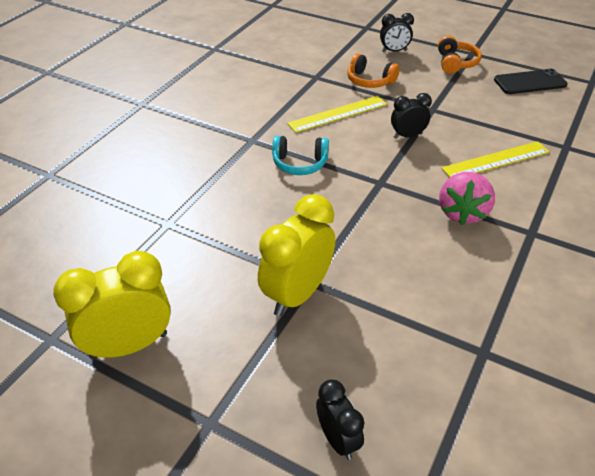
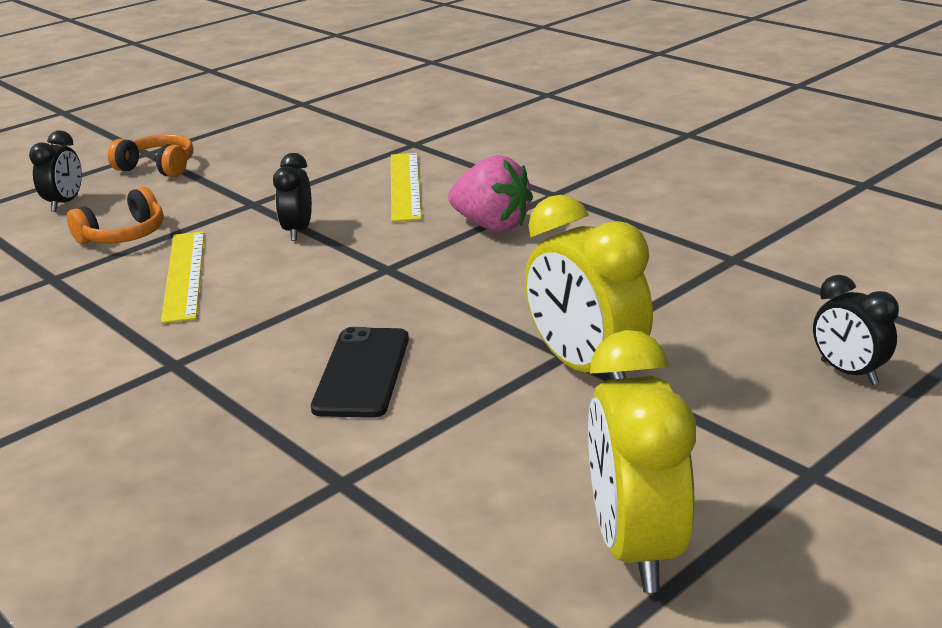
camera: 70 degrees left, 15 degrees down
(300, 164) = (285, 326): turquoise headphones -> none
(338, 439) = (848, 372): black clock -> black clock turned 120 degrees counterclockwise
(530, 82) = (262, 134): black phone -> black phone (362, 372)

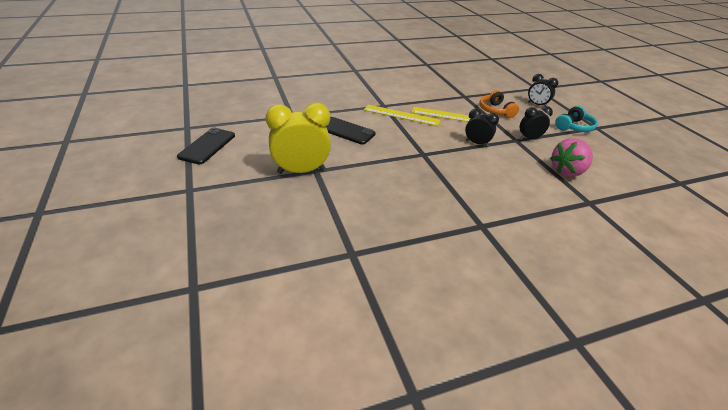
camera: 110 degrees right, 10 degrees up
(158, 167) = (574, 127): orange headphones -> turquoise headphones
(405, 186) = (519, 182): yellow ruler -> yellow ruler (401, 115)
(492, 225) = (450, 192): pink strawberry -> pink strawberry (567, 171)
(635, 548) = (207, 146): yellow clock -> black phone
(848, 372) = (224, 232): black clock -> black clock (529, 138)

